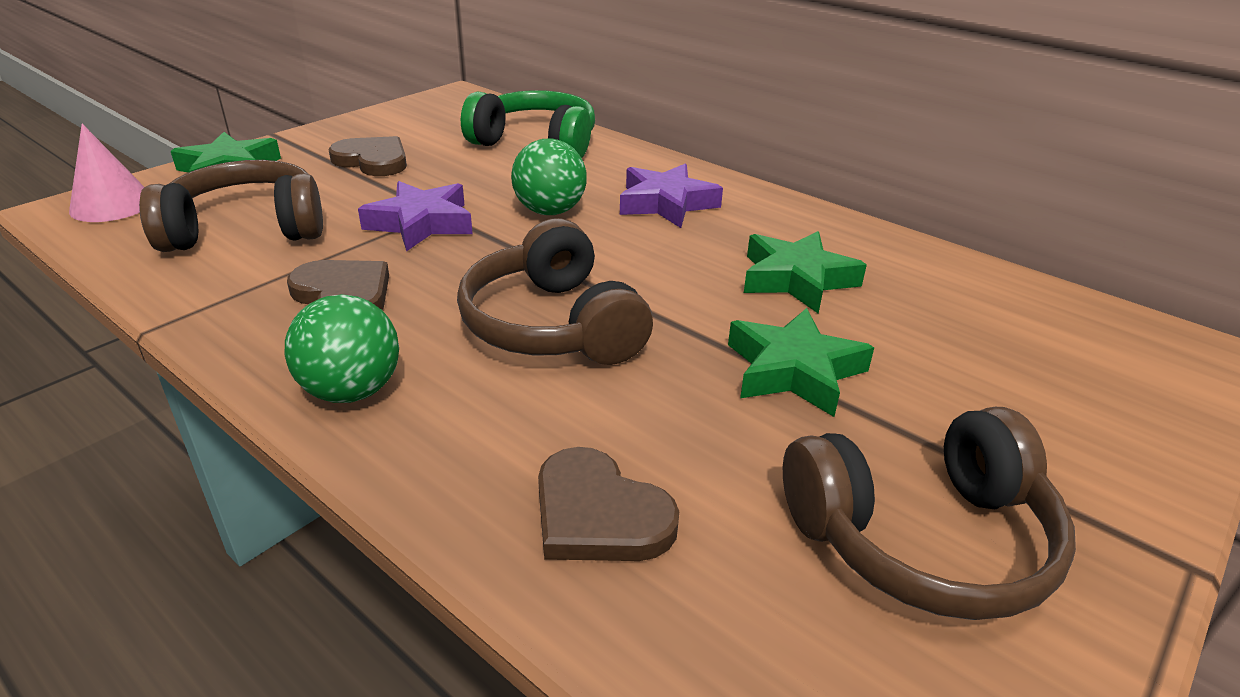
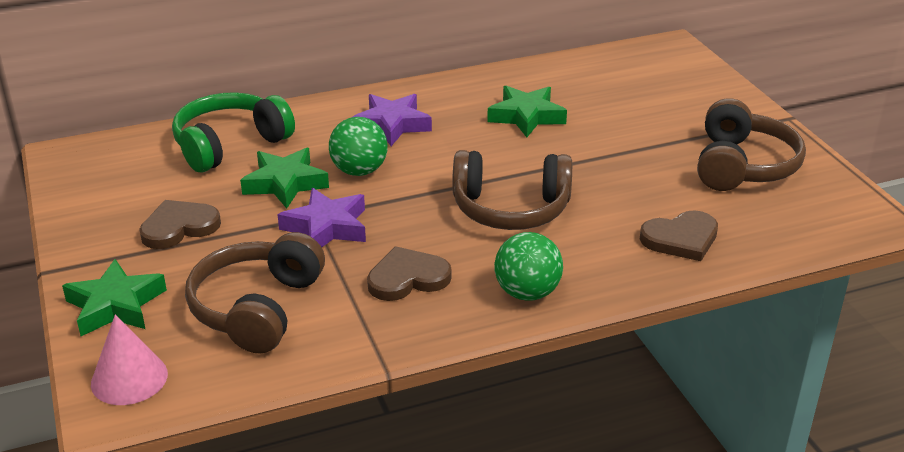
camera: 60 degrees left, 0 degrees up
(794, 370) = (611, 150): green star -> green star (285, 183)

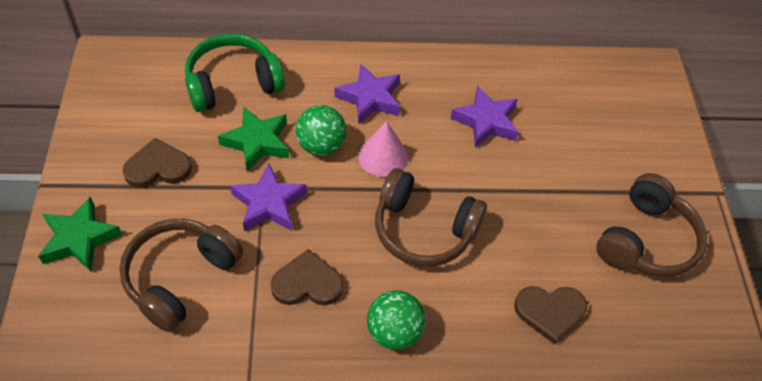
camera: 15 degrees right, 20 degrees up
(129, 378) = (60, 321): pink cone -> pink cone (383, 156)
(526, 116) = (486, 121): green star -> purple star

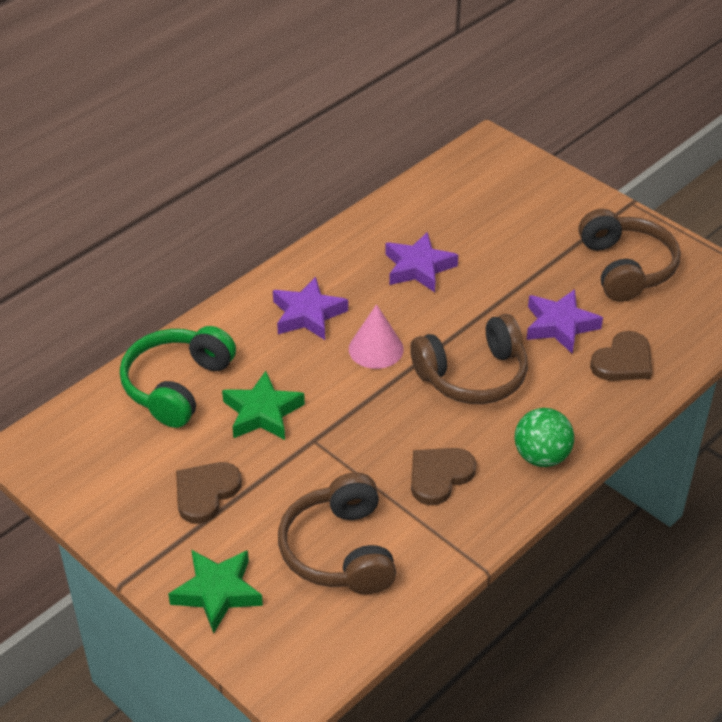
camera: 40 degrees left, 10 degrees down
(269, 203) = (335, 447): purple star -> purple star (560, 325)
(321, 145) = (317, 377): green ball -> none

